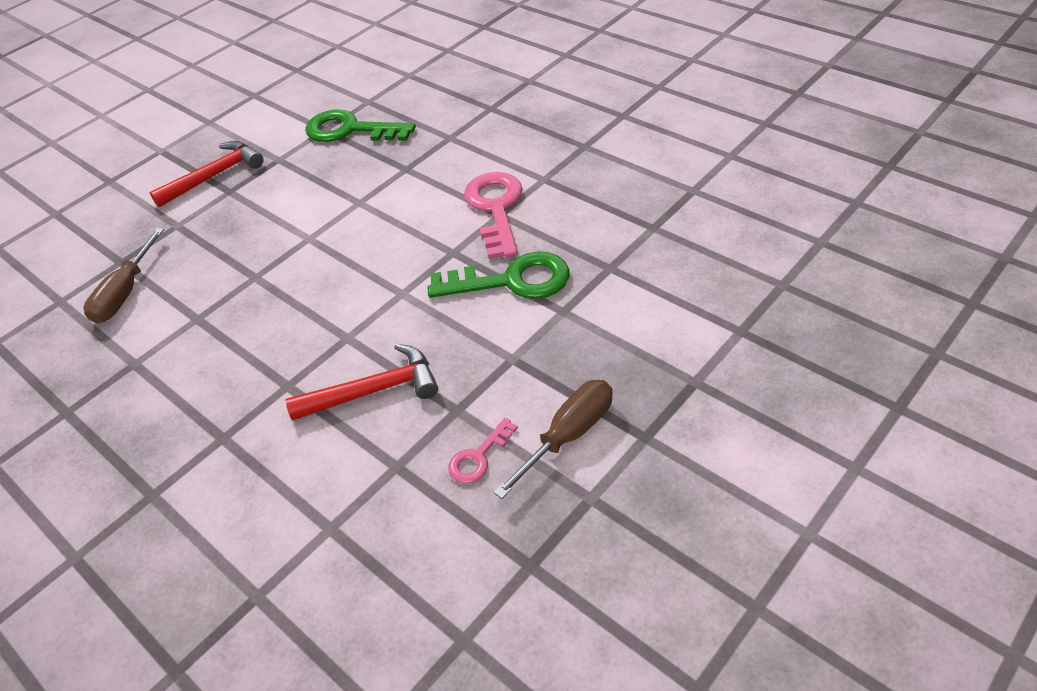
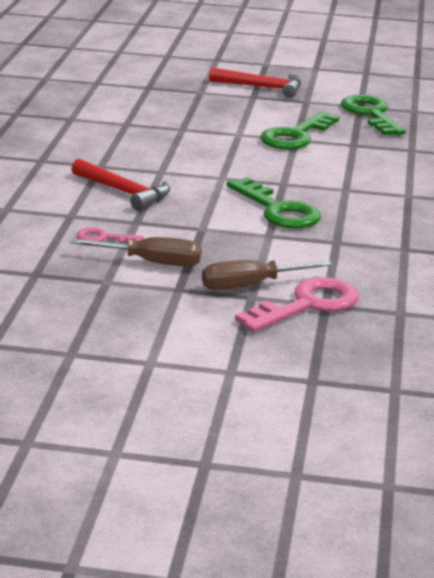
camera: 50 degrees right, 20 degrees down
(125, 293) = (123, 97): brown screwdriver -> brown screwdriver (250, 285)
(352, 199) = (296, 136): none -> green key
(495, 209) = (349, 186): pink key -> pink key (307, 305)

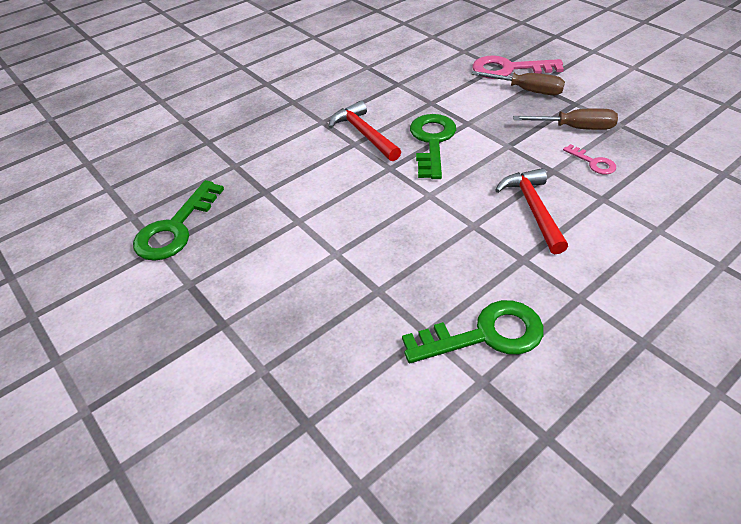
camera: 135 degrees left, 20 degrees up
(152, 262) = (575, 128): brown screwdriver -> brown screwdriver turned 135 degrees clockwise
(262, 87) = (184, 341): red hammer -> red hammer (364, 134)
(296, 136) = (291, 225): green key -> green key (485, 335)

